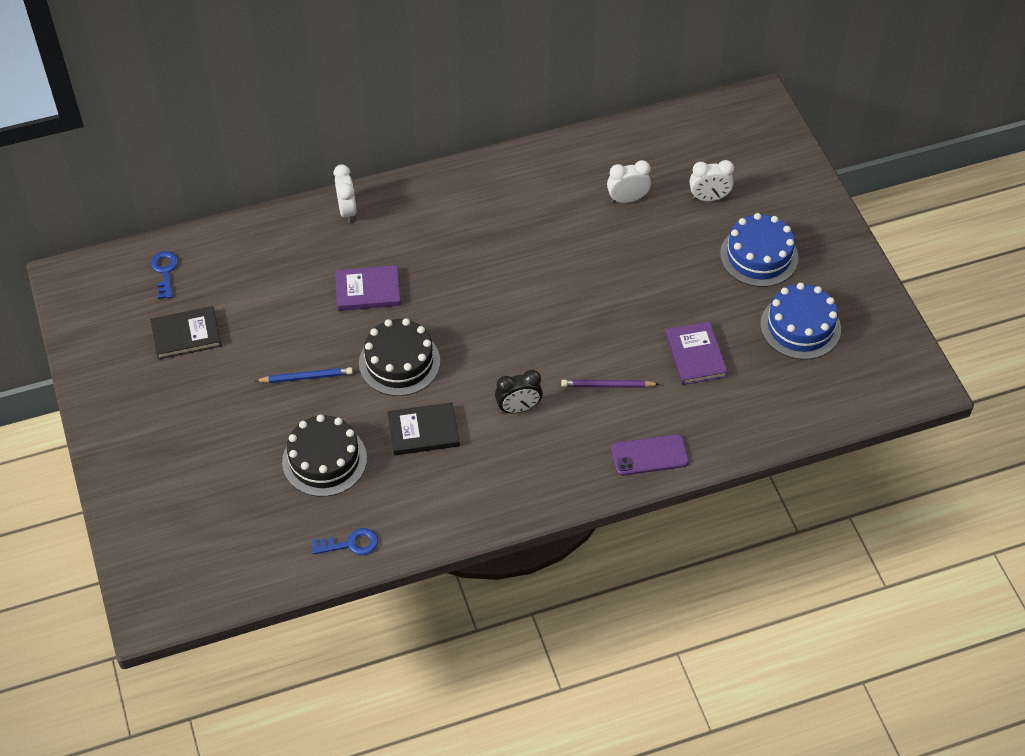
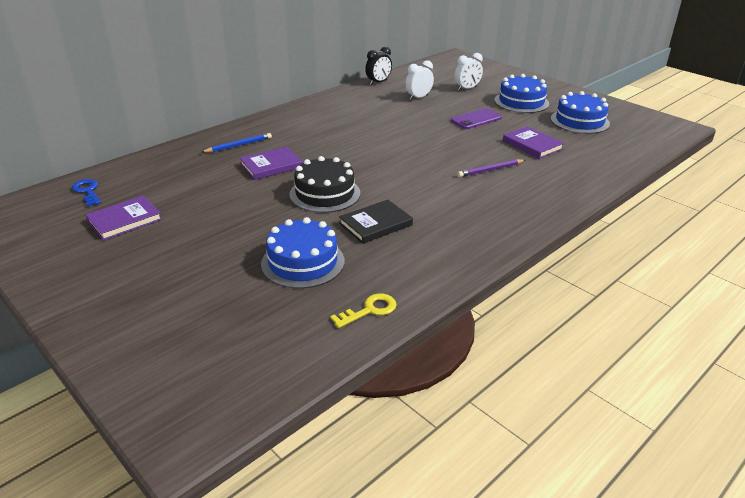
camera: 25 degrees left, 20 degrees down
(186, 335) = (125, 220): black book -> purple book
(306, 377) = (251, 219): blue pencil -> blue pencil (239, 145)
(324, 460) = (303, 262): black cake -> blue cake
(347, 211) = (228, 135): white clock -> none
(350, 544) = (369, 310): blue key -> yellow key
(518, 408) = (439, 195): black clock -> black clock (378, 82)
(649, 455) = (557, 194): purple phone -> purple phone (476, 119)

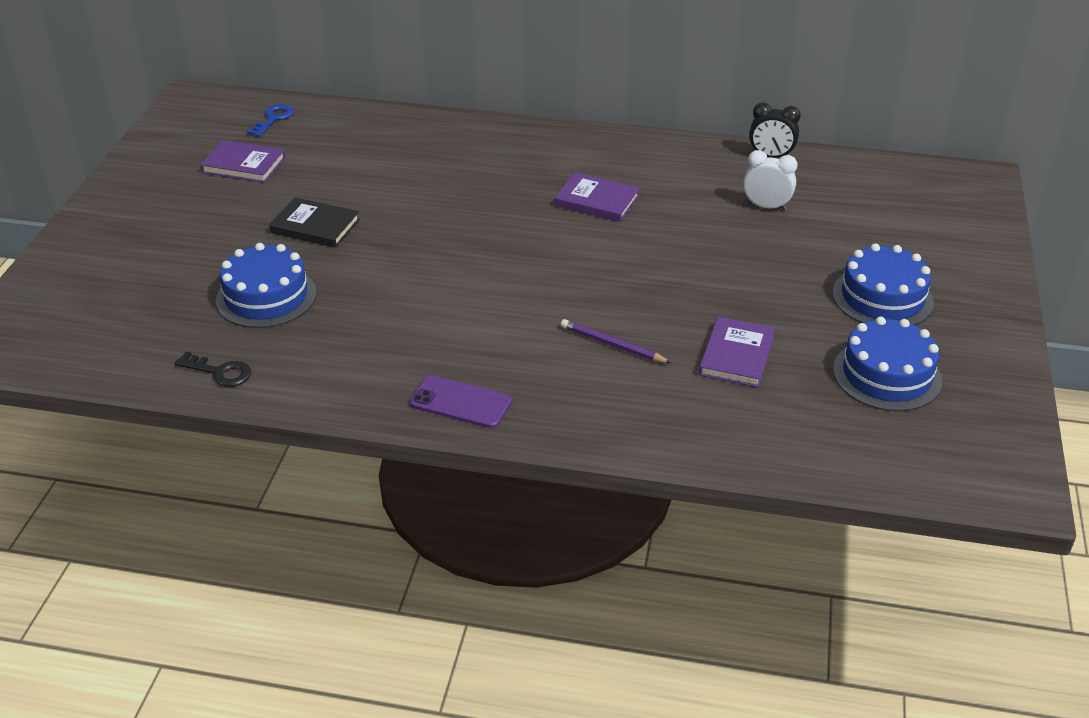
camera: 55 degrees right, 5 degrees up
(239, 145) = (460, 147): blue pencil -> none
(271, 166) = (438, 189): purple book -> purple book (597, 201)
(325, 194) = (414, 250): black cake -> none
(369, 310) = (219, 372): yellow key -> black key
(375, 224) = (384, 310): black book -> black book (315, 226)
(467, 88) = (860, 233): white clock -> none
(476, 119) = (759, 279): purple phone -> purple phone (460, 402)

